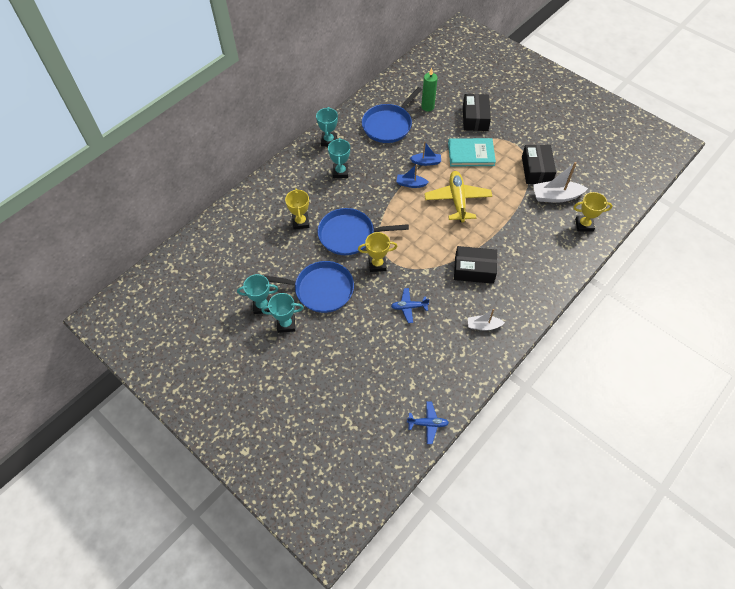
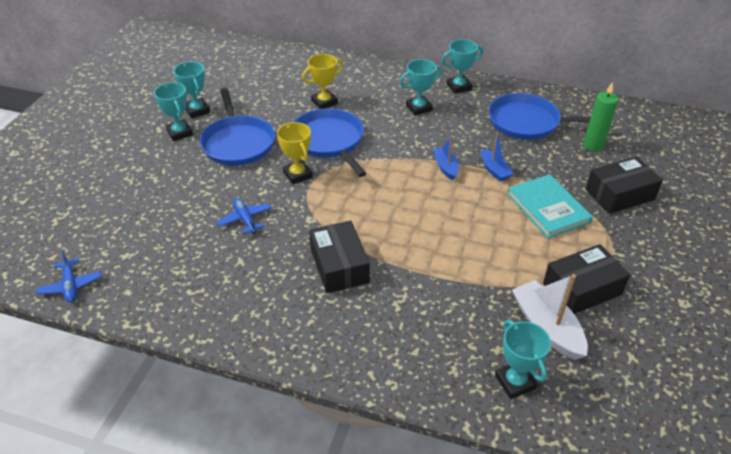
camera: 65 degrees right, 15 degrees down
(457, 200) = (451, 217): yellow plane -> none
(483, 326) = (246, 301): white boat -> none
(584, 225) = (515, 382): yellow trophy -> turquoise trophy

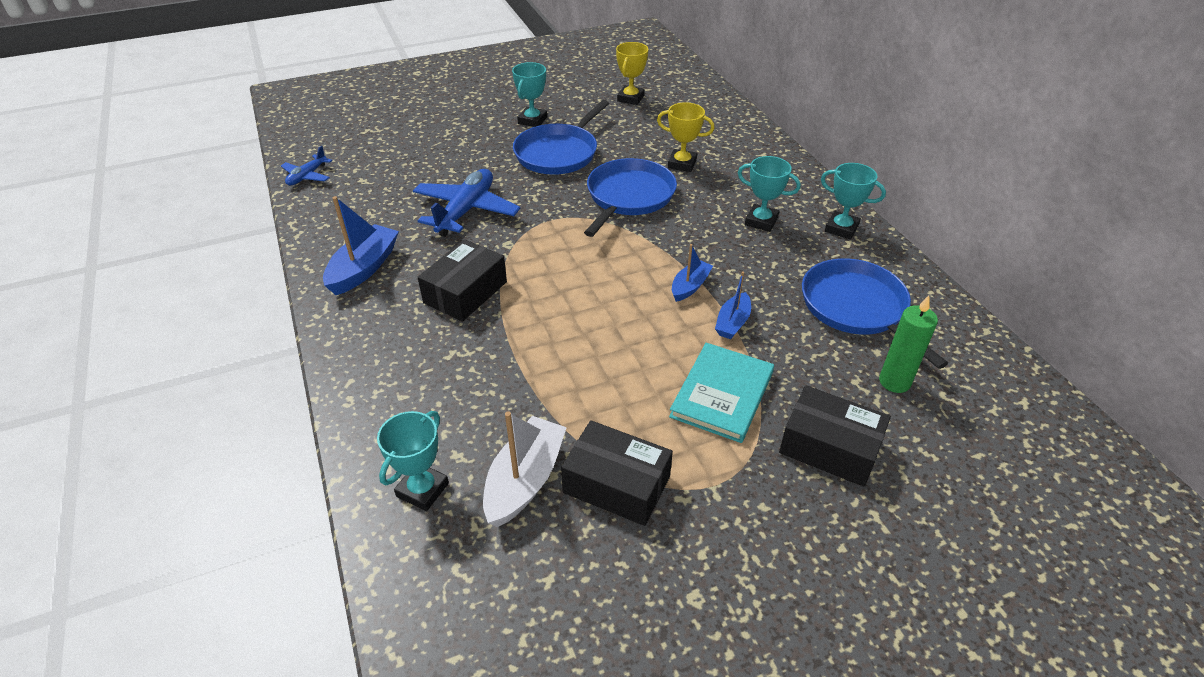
camera: 50 degrees right, 0 degrees up
(197, 110) = (572, 111): turquoise trophy -> none
(245, 219) = (466, 210): blue plane -> blue plane, size x1.85
(246, 307) = (364, 268): none -> blue boat
(297, 175) = (557, 205): yellow trophy -> yellow trophy (630, 98)

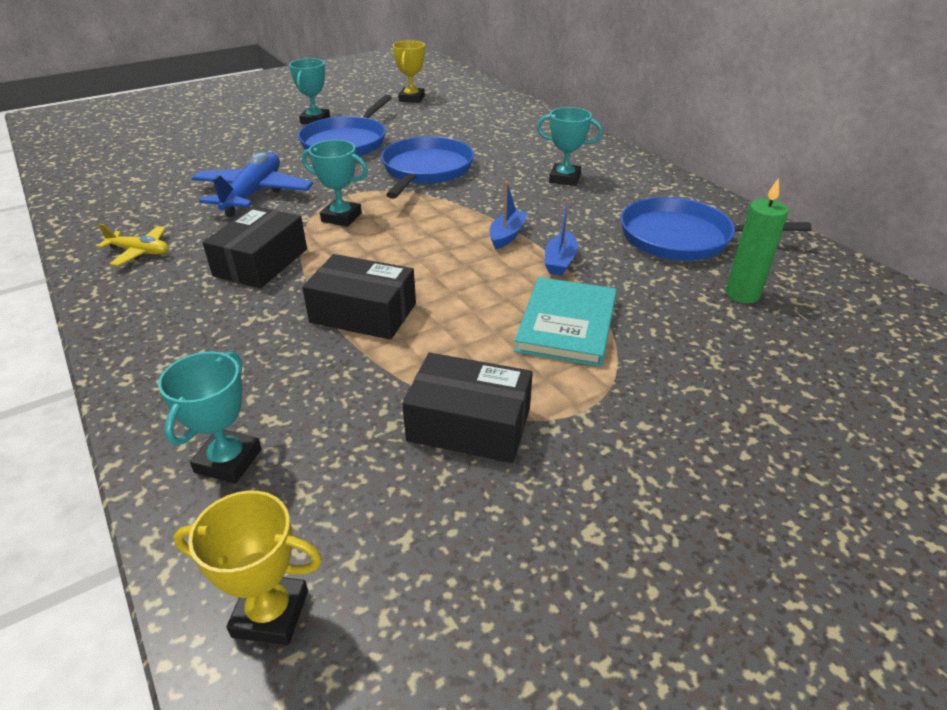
camera: 10 degrees left, 5 degrees down
(307, 176) = (70, 179): blue plane -> none
(364, 268) = (140, 252): blue boat -> yellow plane
(525, 480) = (357, 434): white boat -> none
(682, 164) = (474, 142): yellow trophy -> yellow trophy (270, 613)
(829, 447) = (697, 359): black box -> black box (363, 313)
(841, 228) = (644, 178): turquoise trophy -> turquoise trophy (341, 217)
(857, 308) = (682, 237): blue pan -> blue pan turned 45 degrees counterclockwise

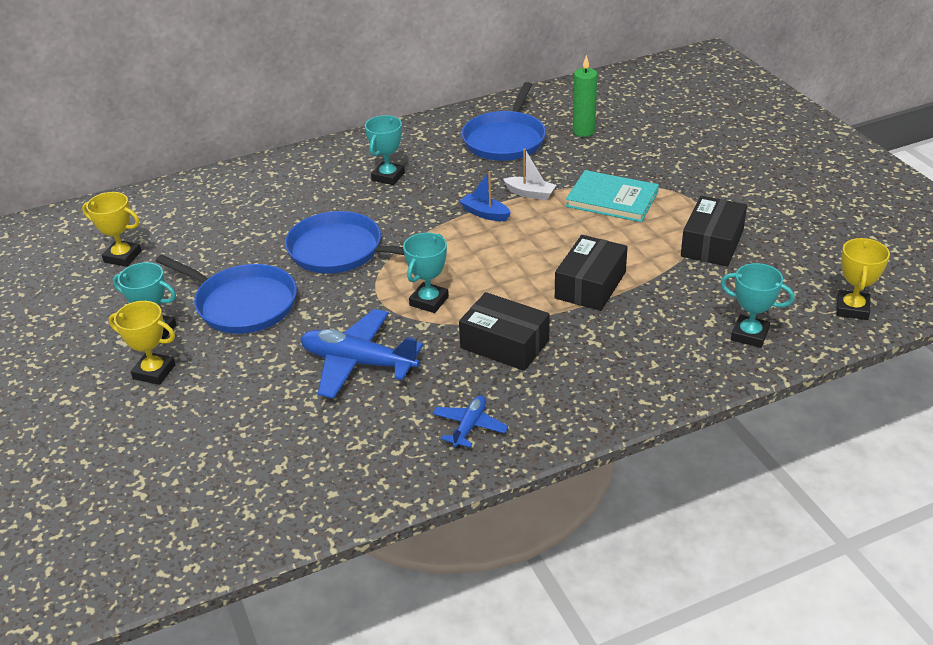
camera: 80 degrees left, 0 degrees up
(140, 252) = (469, 427): yellow plane -> blue plane
(266, 126) = (154, 372): none -> yellow trophy
(560, 261) = (530, 193): blue boat -> white boat

